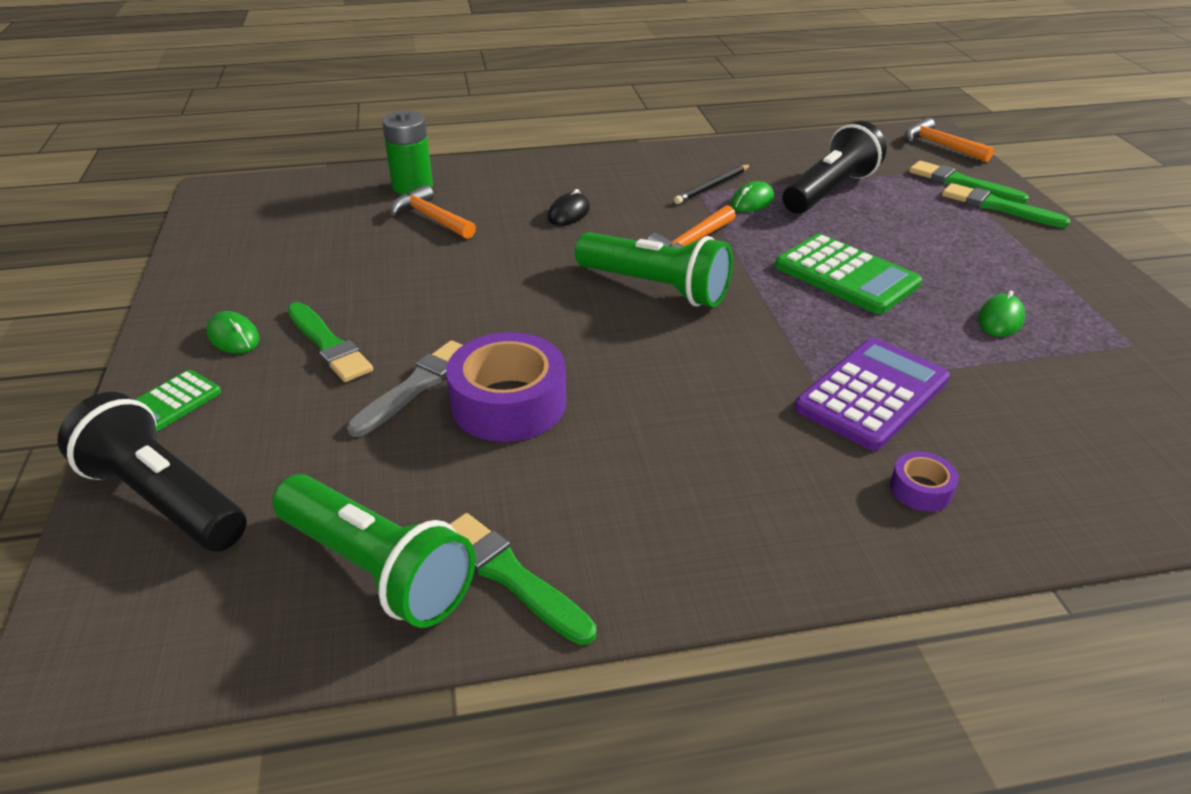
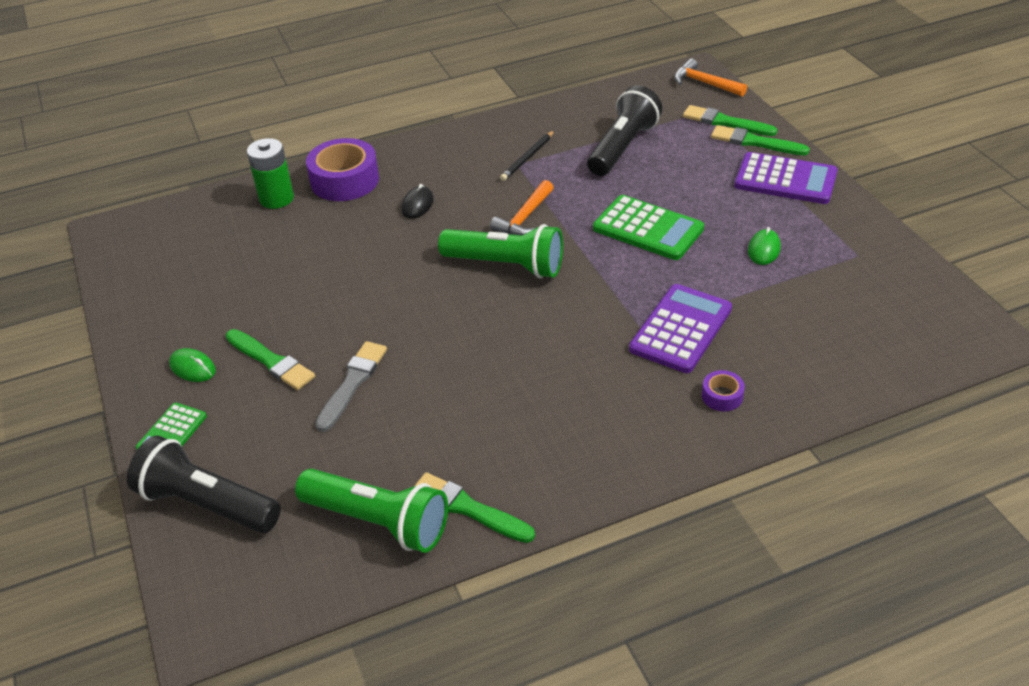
camera: 10 degrees left, 5 degrees up
(431, 218) = (305, 228): orange hammer -> none
(508, 403) = (425, 384): purple tape -> purple tape (345, 180)
(752, 201) = (562, 168): green mouse -> none
(1035, 249) = (785, 180): none -> purple calculator

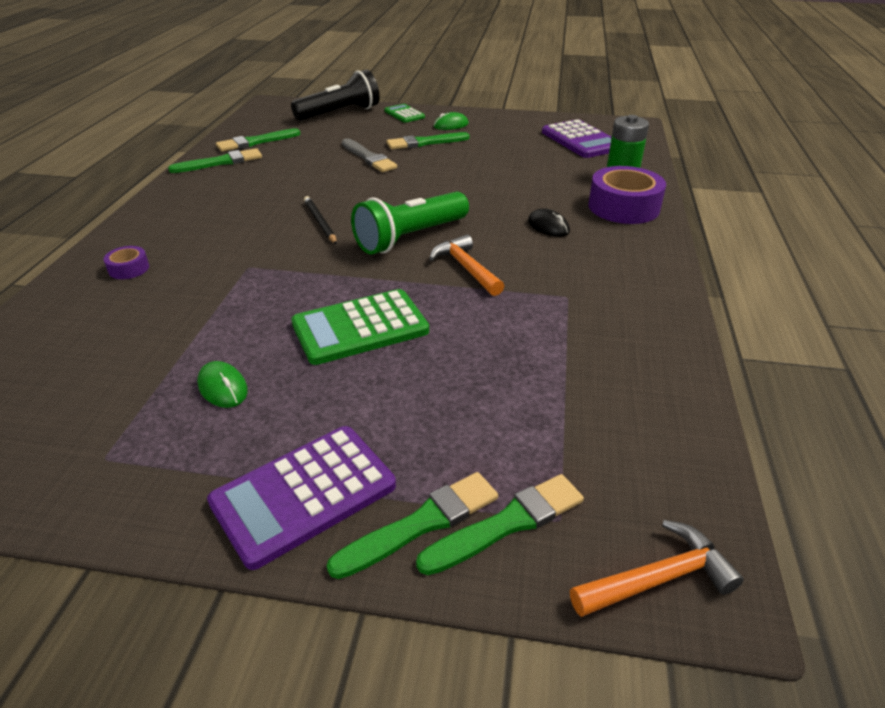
camera: 120 degrees right, 5 degrees down
(379, 522) = (256, 142): green flashlight -> green brush
(528, 158) = (574, 307): black pencil -> black pencil (320, 222)
(623, 147) = (533, 383): black flashlight -> none
(681, 329) = (215, 283): purple calculator -> purple calculator (581, 140)

